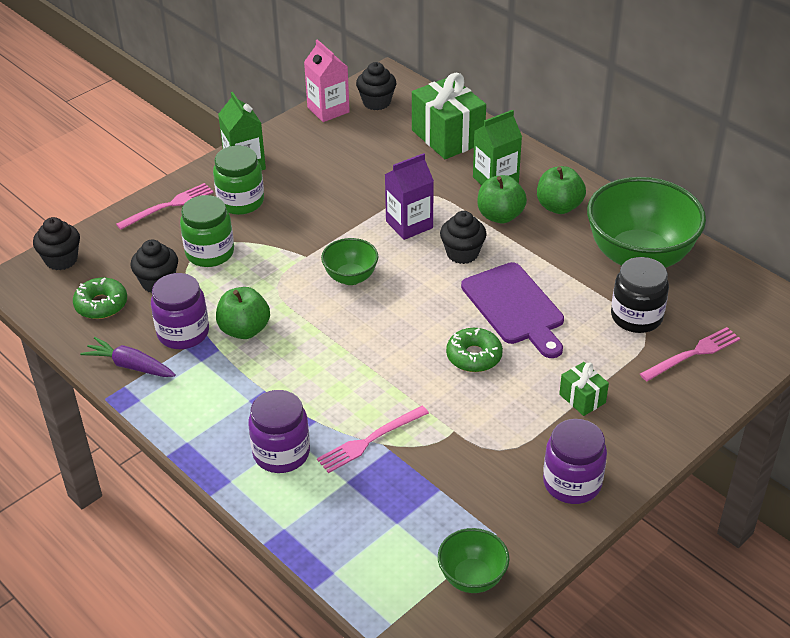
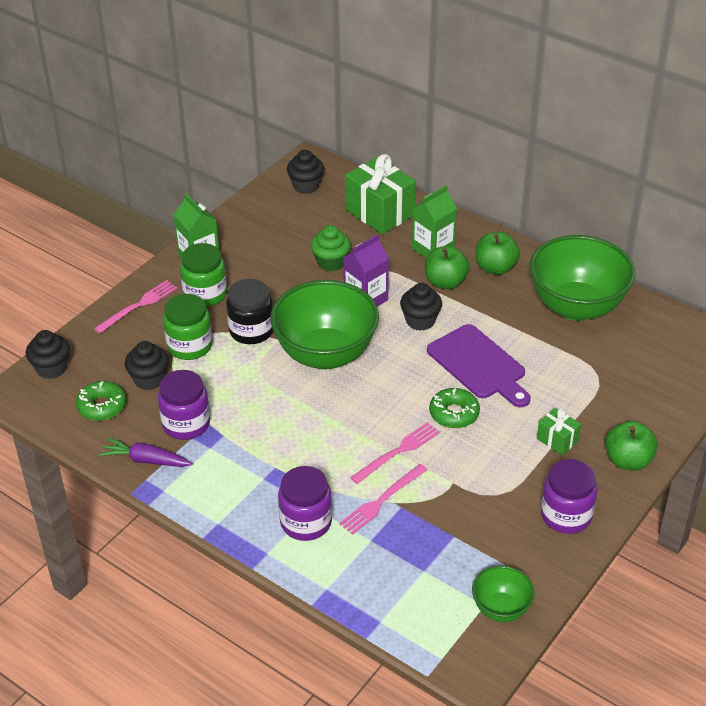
camera: 10 degrees left, 0 degrees up
(244, 330) = (242, 414): green apple -> green apple (628, 460)
(328, 110) = (263, 197): pink carton -> none
(350, 277) = (325, 354): green bowl -> green bowl, size x2.05
(382, 183) = (331, 262): none -> green cupcake
(636, 317) = (586, 361): black jar -> black jar (251, 331)
(693, 354) = (642, 389): pink fork -> pink fork (398, 452)

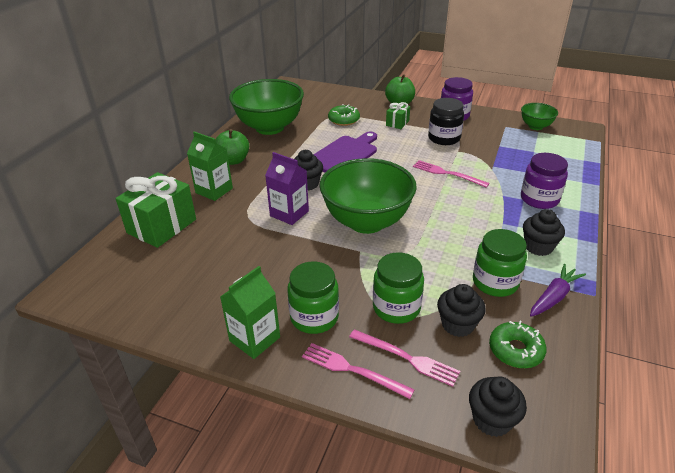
camera: 105 degrees left, 5 degrees down
(145, 460) = (554, 296): purple carrot -> purple carrot turned 135 degrees counterclockwise
(186, 424) = (495, 282): purple jar -> green jar
(251, 331) = (356, 270): black jar -> black jar (444, 138)
(306, 186) = (112, 283): black cupcake -> black cupcake (538, 247)
(331, 262) = (242, 242): green cupcake -> none
(381, 500) = (494, 173): pink fork -> pink fork (406, 358)
(445, 282) = (256, 179): green apple -> none
(454, 413) = (397, 158): green donut -> green donut (344, 120)

